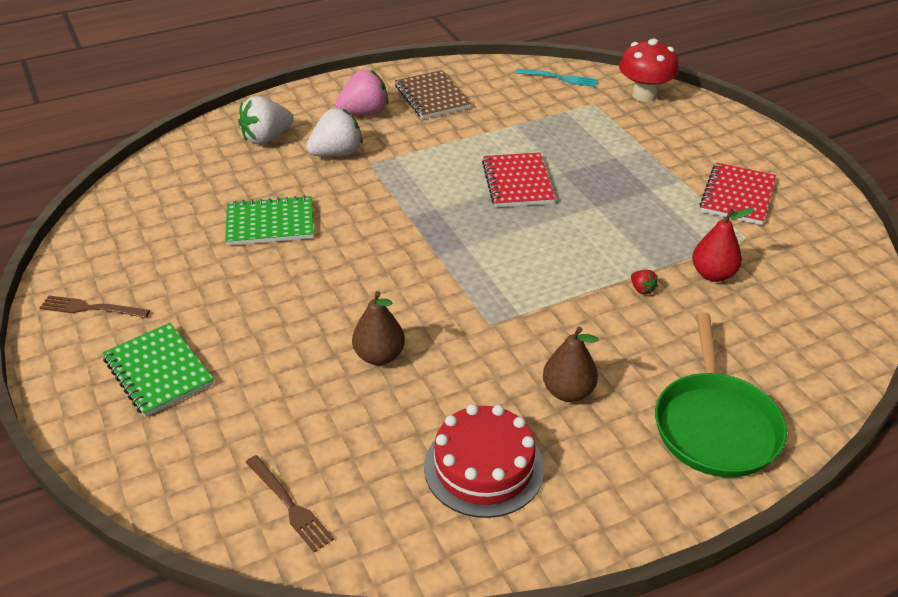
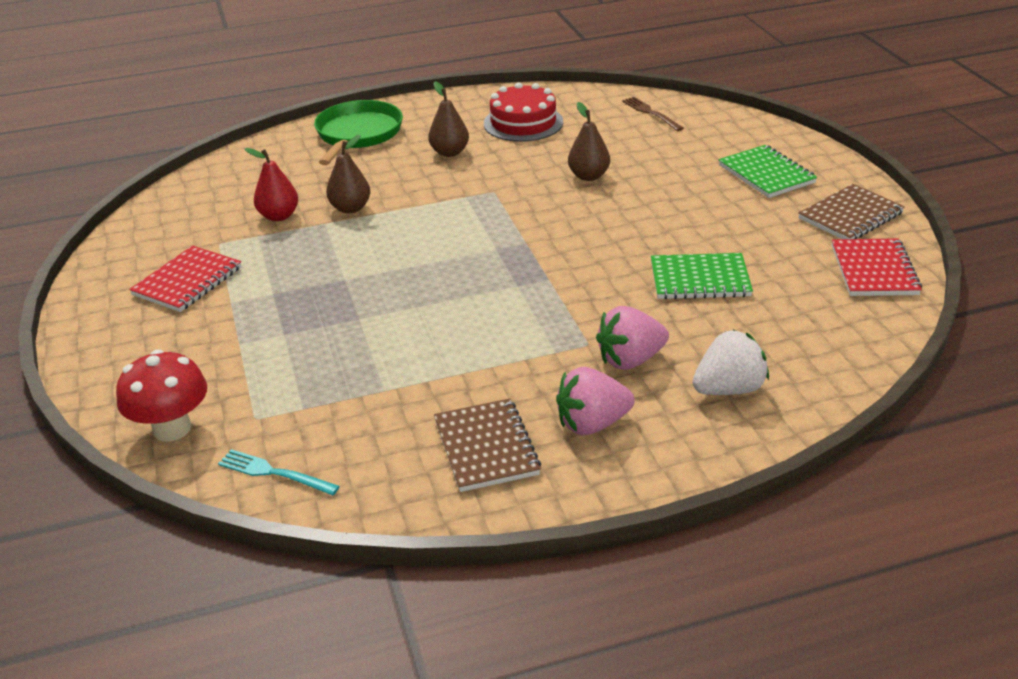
camera: 170 degrees left, 5 degrees down
(91, 308) = (850, 216): brown fork -> brown notebook
(337, 153) = (630, 360): white strawberry -> pink strawberry
(518, 182) = (416, 309): red notebook -> red notebook (874, 270)
(642, 289) = (350, 208): red strawberry -> brown pear

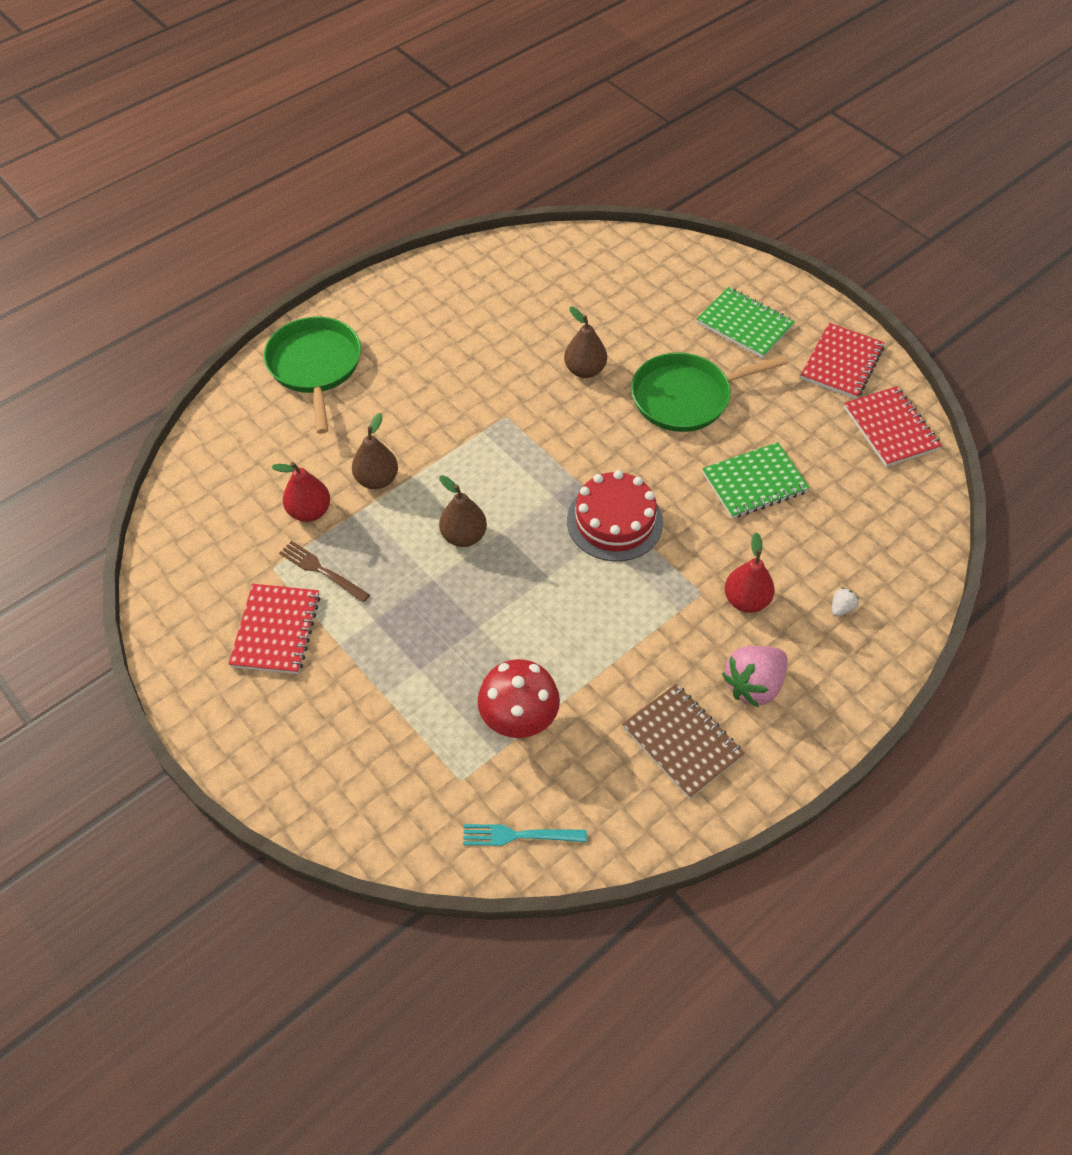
camera: 25 degrees left, 20 degrees up
(172, 429) = (391, 819): red mushroom -> red mushroom (519, 719)
(449, 152) = (429, 370): brown pear -> brown pear (464, 536)
(523, 123) = (478, 306): red cake -> red cake (614, 521)
(630, 360) = (746, 600): pink strawberry -> red pear
(650, 113) = (595, 261): brown fork -> brown fork (321, 570)
(672, 210) = (685, 397): none -> green pan
(729, 389) = (841, 608): white strawberry -> white strawberry, size x0.44
(850, 216) = (841, 363): brown notebook -> red notebook

